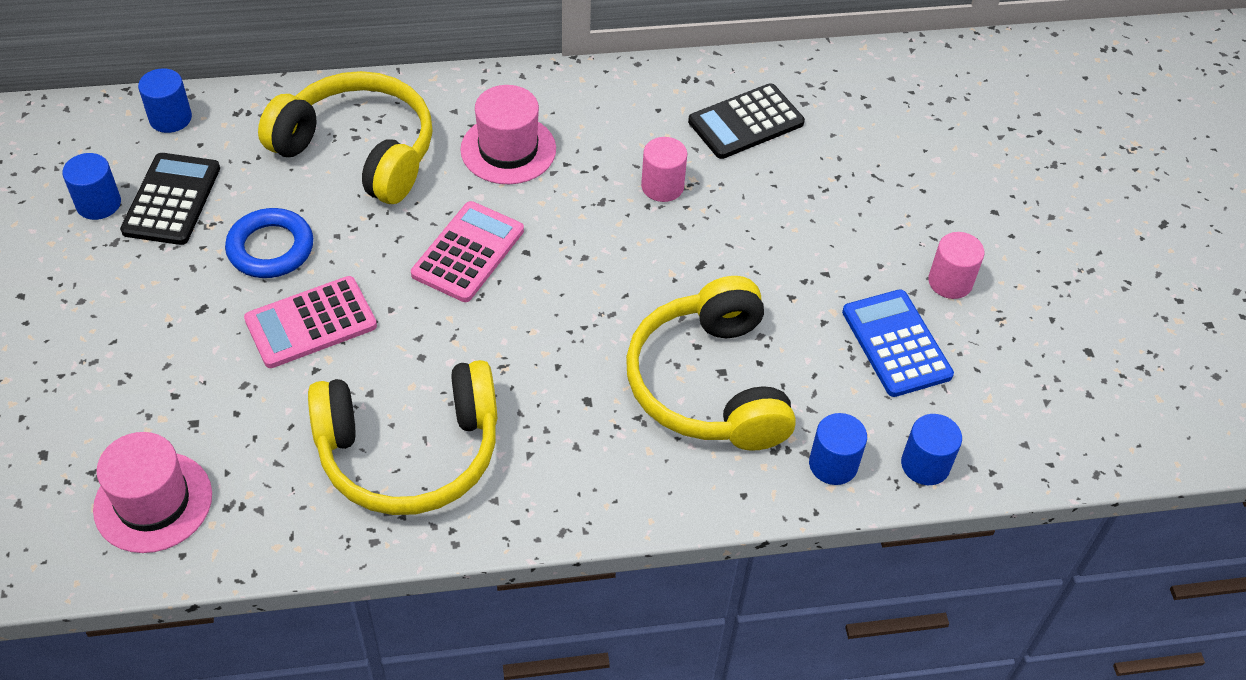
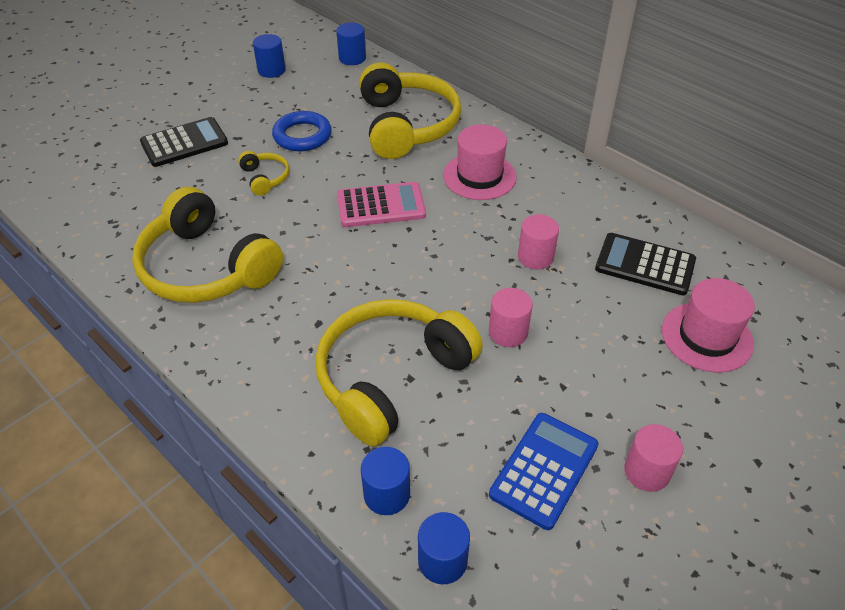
camera: 55 degrees right, 5 degrees down
(153, 502) = (94, 194): pink hat -> pink hat (707, 337)
(172, 200) = (299, 88): black calculator -> black calculator (184, 143)
(311, 323) = (265, 178): pink calculator -> yellow headphones
(734, 268) = (508, 332): none -> pink cylinder

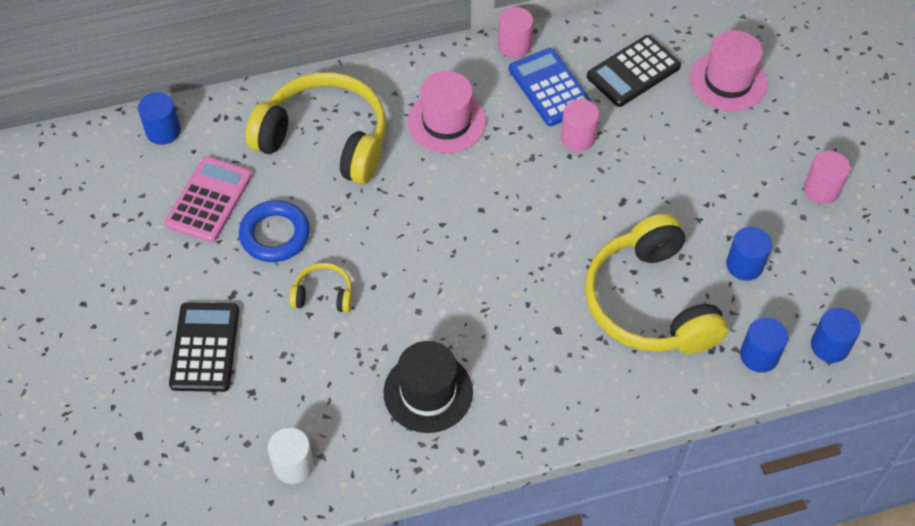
camera: 60 degrees left, 10 degrees up
(103, 222) = (293, 465): none -> white cylinder
(206, 267) = (428, 392): yellow headphones -> black hat
(271, 70) = (124, 215): blue cylinder -> blue cylinder (744, 265)
(381, 206) = (435, 216): pink calculator -> pink calculator (209, 200)
(508, 332) = (649, 201): pink cylinder -> pink cylinder (514, 45)
(544, 470) = (789, 248): blue calculator -> blue calculator (550, 88)

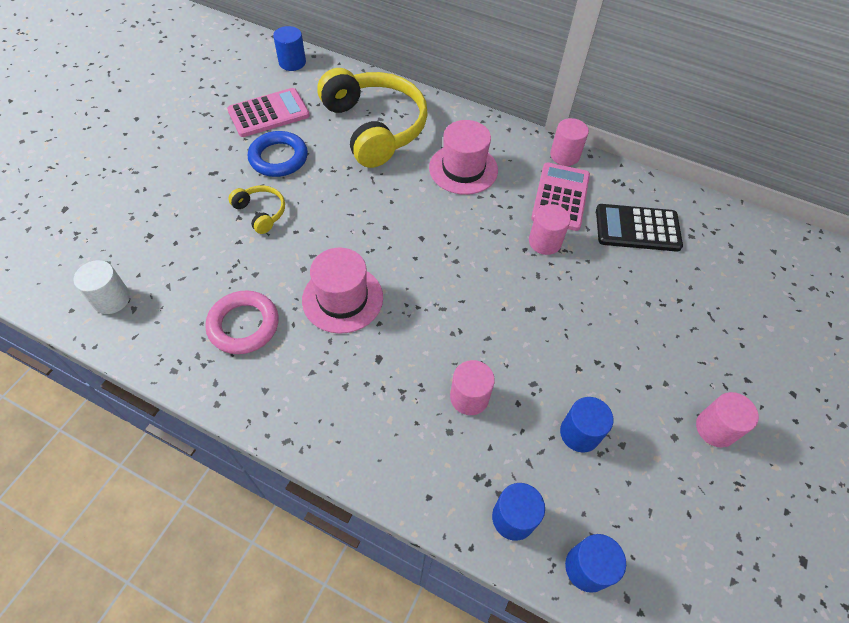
camera: 40 degrees right, 0 degrees up
(205, 347) = (160, 189): black calculator -> none
(428, 392) = (244, 325): black hat -> pink ring
(550, 88) = (560, 197): blue calculator -> pink calculator
(650, 302) = (469, 397): yellow headphones -> pink cylinder
(728, 81) = (712, 287): pink hat -> pink hat (342, 298)

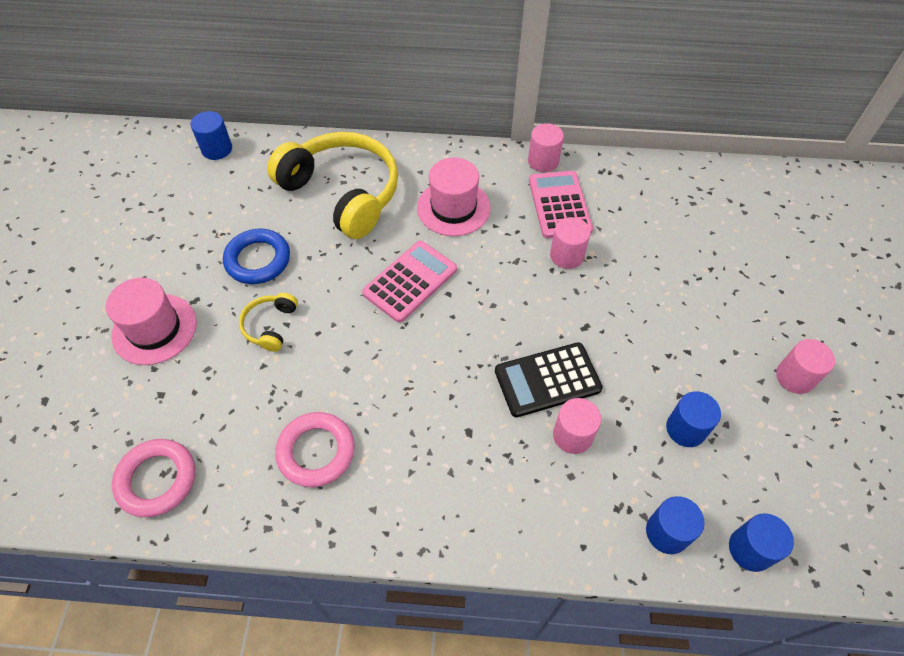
camera: 20 degrees left, 0 degrees up
(111, 299) = (157, 480): white cylinder -> pink ring
(261, 212) = (270, 326): yellow headphones -> yellow headphones turned 105 degrees counterclockwise
(269, 113) = (221, 214): pink calculator -> pink calculator (410, 281)
(342, 298) = (402, 385): pink hat -> pink hat (154, 329)
(637, 228) = (643, 212): black calculator -> black calculator (547, 380)

